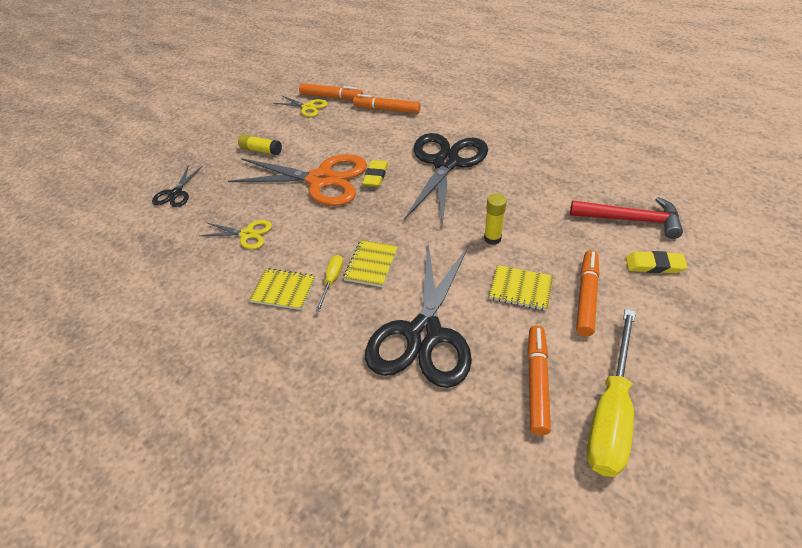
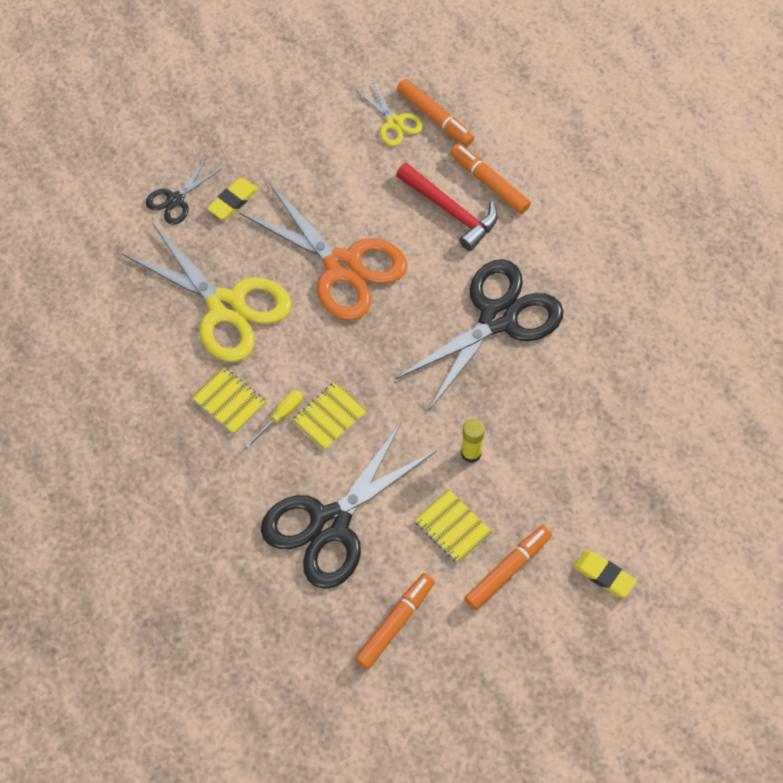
camera: 25 degrees right, 15 degrees up
(247, 234) = (226, 306): yellow scissors -> yellow scissors, size x2.11
(261, 150) = (300, 176): yellow glue stick -> none
(375, 176) = (406, 294): yellow eraser -> yellow eraser (233, 201)
(610, 412) = (434, 682): yellow screwdriver -> none
(630, 220) = (632, 511): red hammer -> red hammer (450, 211)

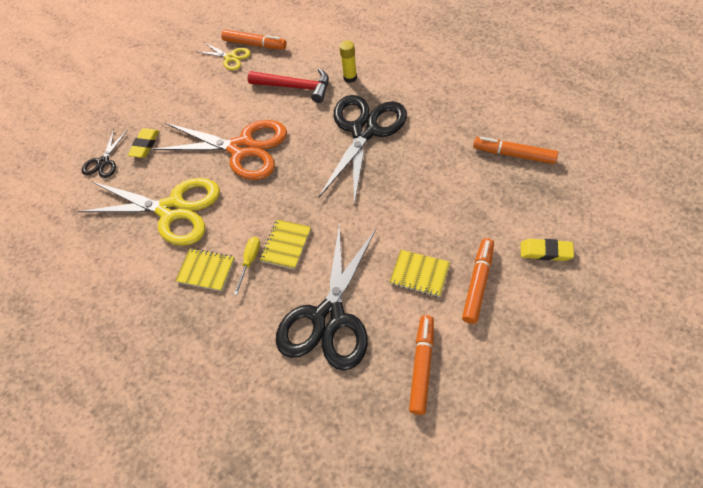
camera: 20 degrees left, 5 degrees down
(471, 453) = (400, 219): yellow glue stick -> yellow glue stick (350, 78)
(489, 183) = (310, 62): orange marker -> orange marker (513, 154)

